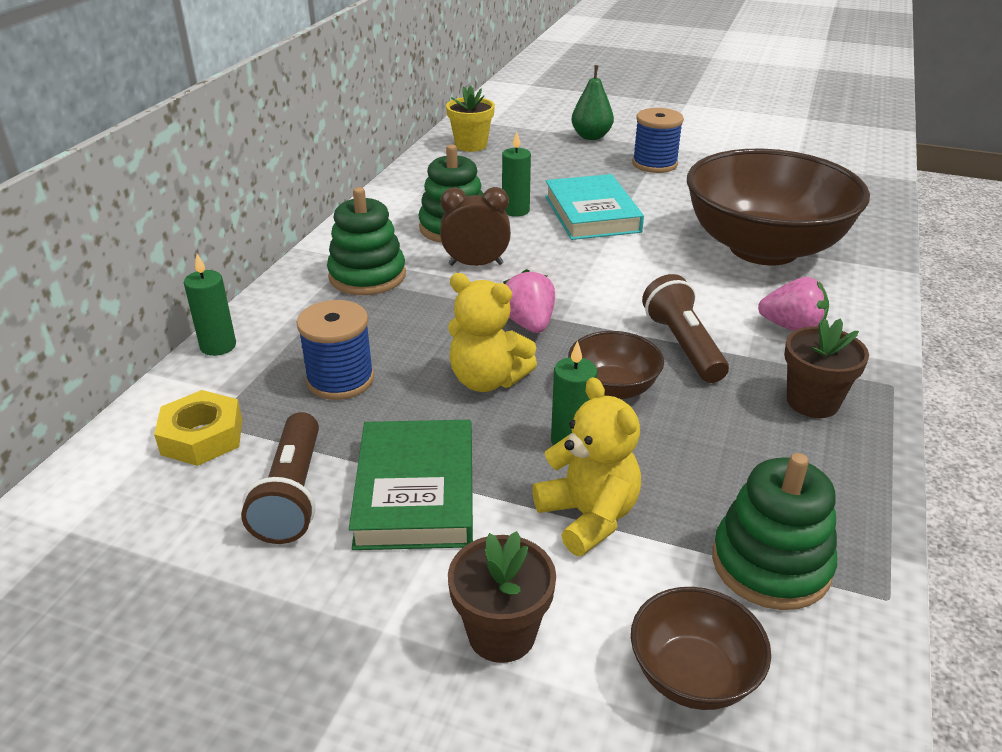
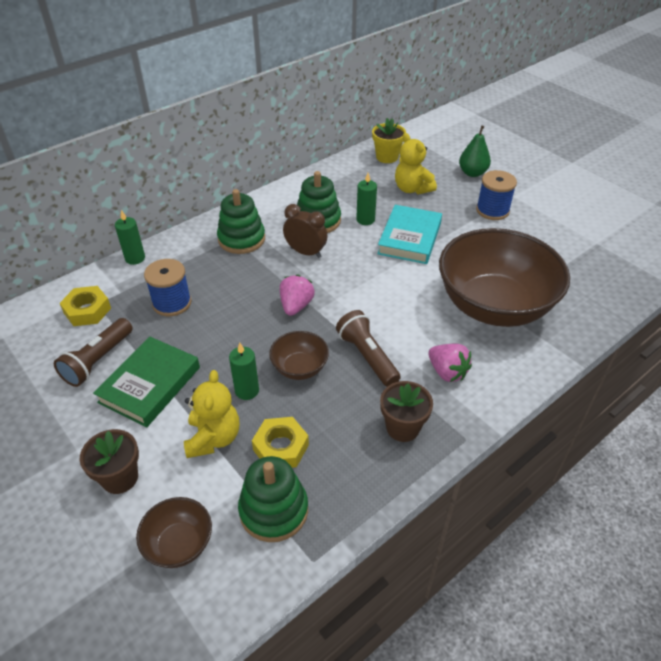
camera: 30 degrees right, 10 degrees up
(487, 380) = (240, 334): yellow teddy bear -> yellow teddy bear (412, 189)
(682, 345) = (367, 356): brown flashlight -> brown flashlight turned 45 degrees counterclockwise
(693, 487) = (281, 447): none -> yellow nut

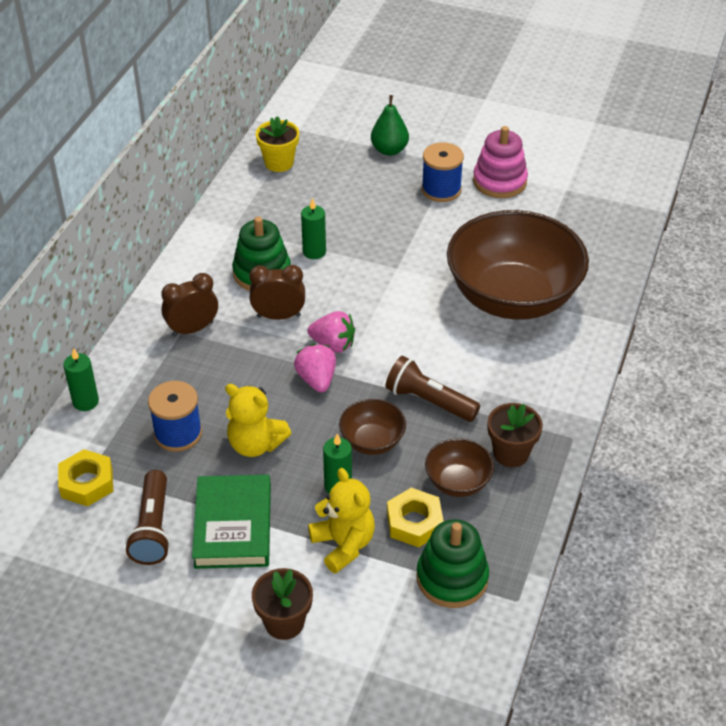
camera: 30 degrees left, 0 degrees up
(179, 544) = (391, 646): brown bowl -> brown bowl (458, 482)
(241, 239) = (192, 329): green stacking toy -> brown clock
(409, 238) = (378, 256): turquoise book -> none
(412, 189) = (337, 194): yellow teddy bear -> yellow teddy bear (255, 444)
(447, 372) = (514, 383): pink strawberry -> pink strawberry (333, 344)
(544, 220) = (499, 181): none -> pink stacking toy

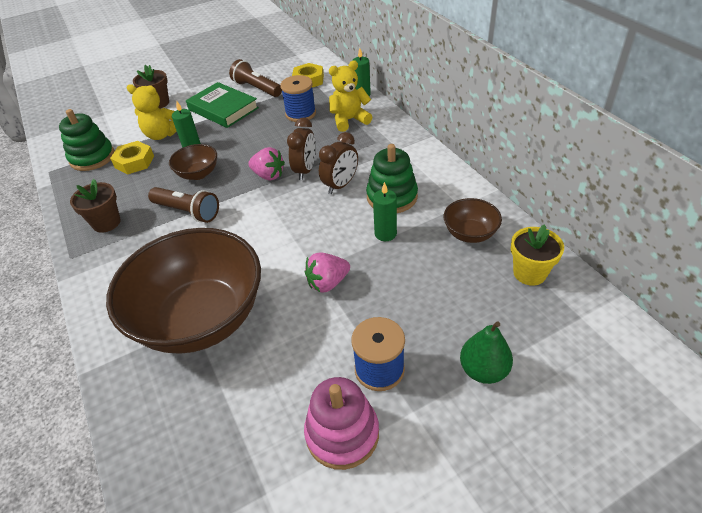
camera: 135 degrees right, 0 degrees up
(192, 329) = (373, 147): brown clock -> brown clock (305, 170)
(255, 444) = (257, 134): yellow teddy bear -> yellow teddy bear (349, 120)
(333, 344) = (285, 196): pink strawberry -> pink strawberry (327, 283)
(429, 401) = (188, 211): brown flashlight -> brown flashlight turned 45 degrees clockwise
(458, 482) = (127, 190): brown bowl -> brown bowl (470, 233)

